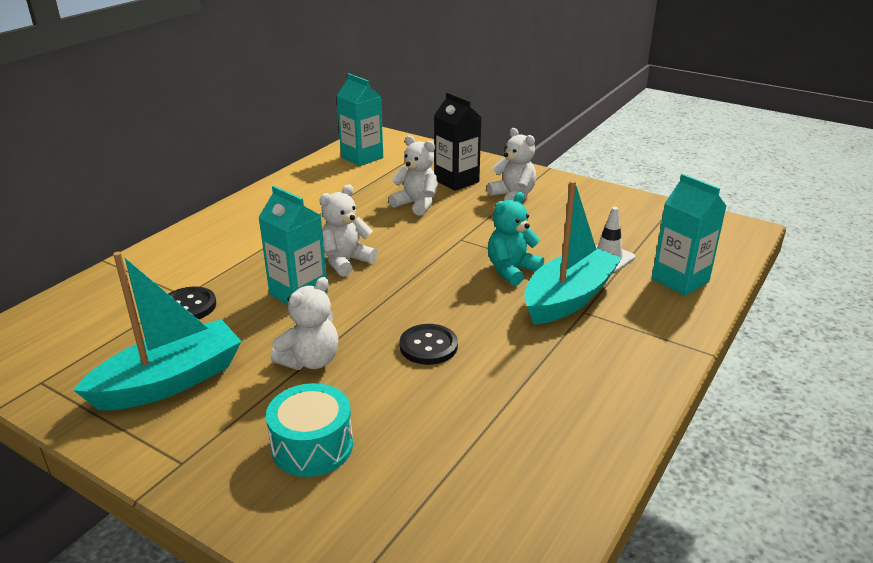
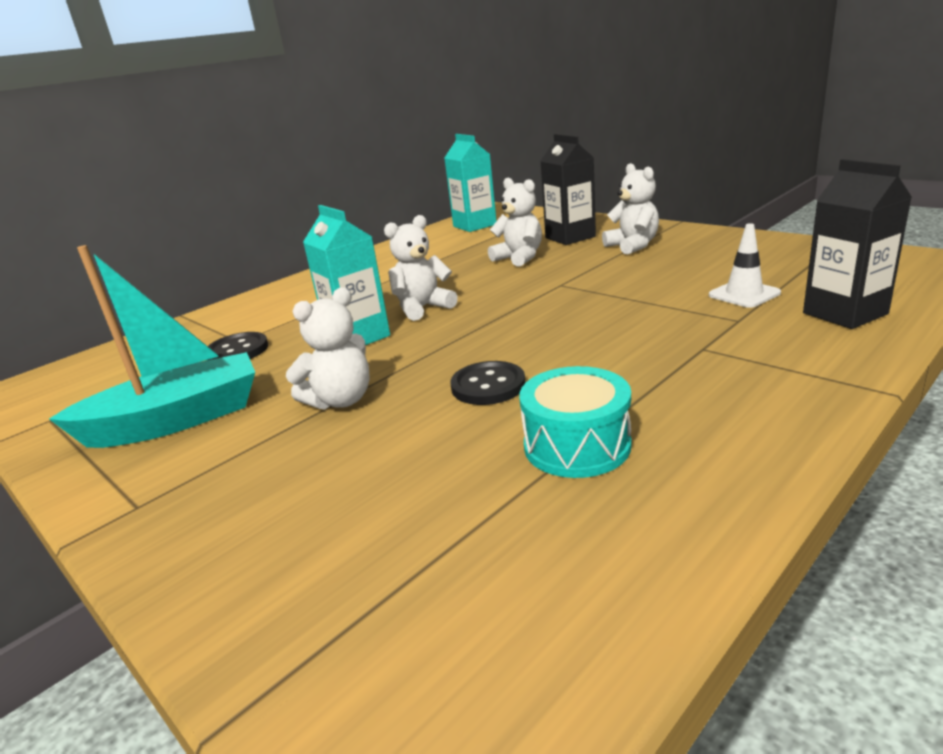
camera: 15 degrees right, 5 degrees down
(312, 446) = (299, 493): turquoise drum -> turquoise drum (577, 445)
(511, 270) = (615, 310): turquoise teddy bear -> none
(569, 298) = (684, 335): turquoise boat -> none
(680, 280) = (845, 313): turquoise carton -> black carton

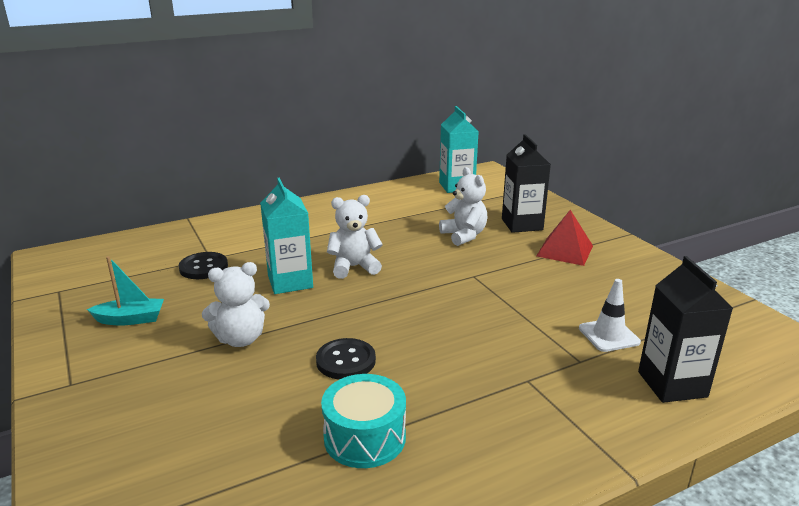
camera: 15 degrees right, 0 degrees up
(176, 420) = (131, 319): turquoise boat -> turquoise boat, size x0.53
(633, 246) = (564, 251): white teddy bear -> red pyramid

